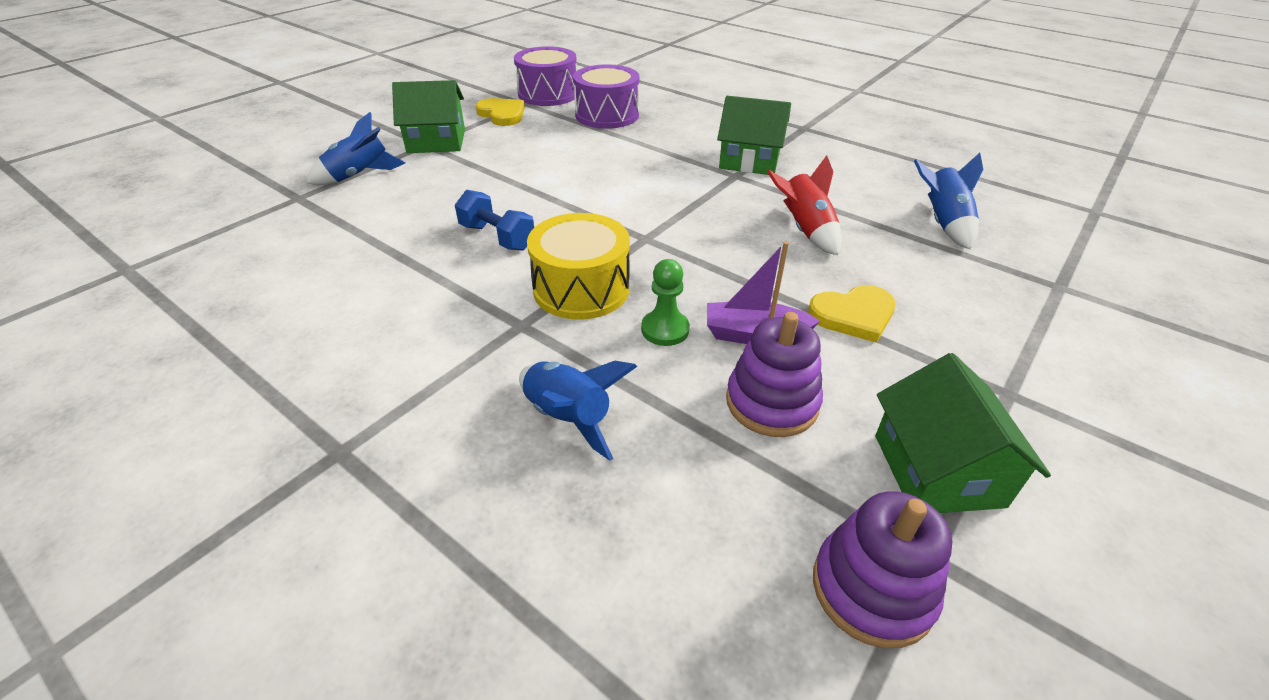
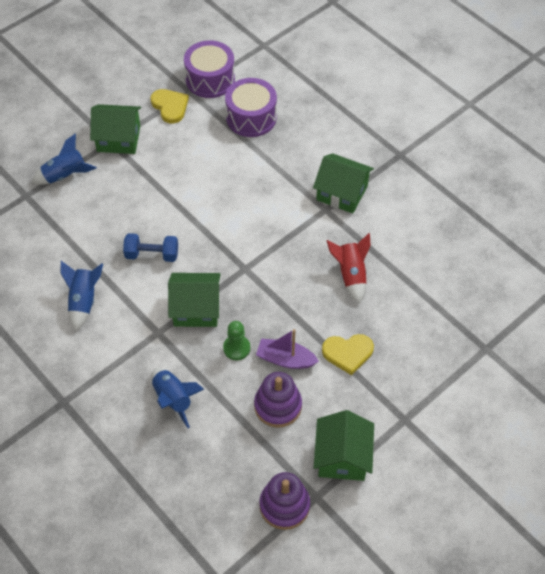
camera: 10 degrees right, 15 degrees up
(497, 237) = (152, 254): blue dumbbell -> blue dumbbell turned 45 degrees counterclockwise
(581, 288) = (196, 308): yellow drum -> green house
(943, 223) = (446, 281): blue rocket -> blue rocket (83, 301)

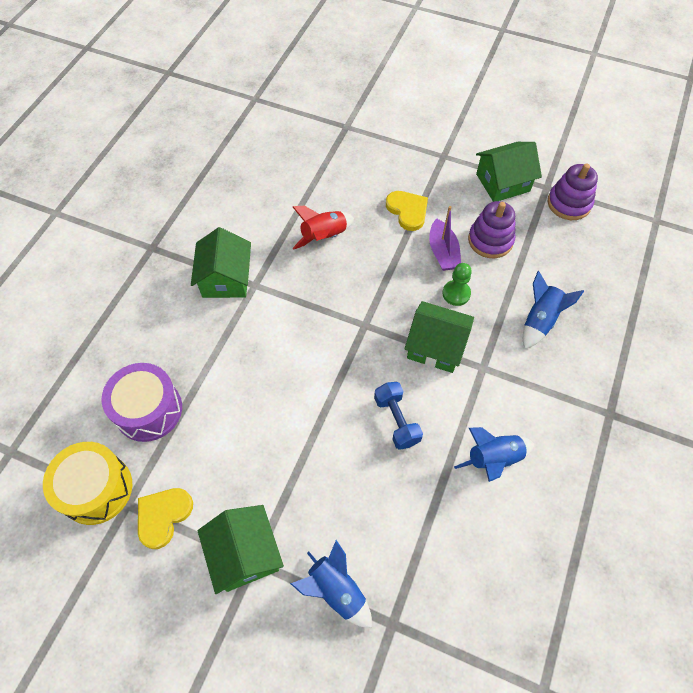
camera: 115 degrees left, 5 degrees up
(196, 308) = (436, 346): green house -> green house turned 45 degrees counterclockwise
(210, 79) = (96, 489): purple drum -> yellow drum

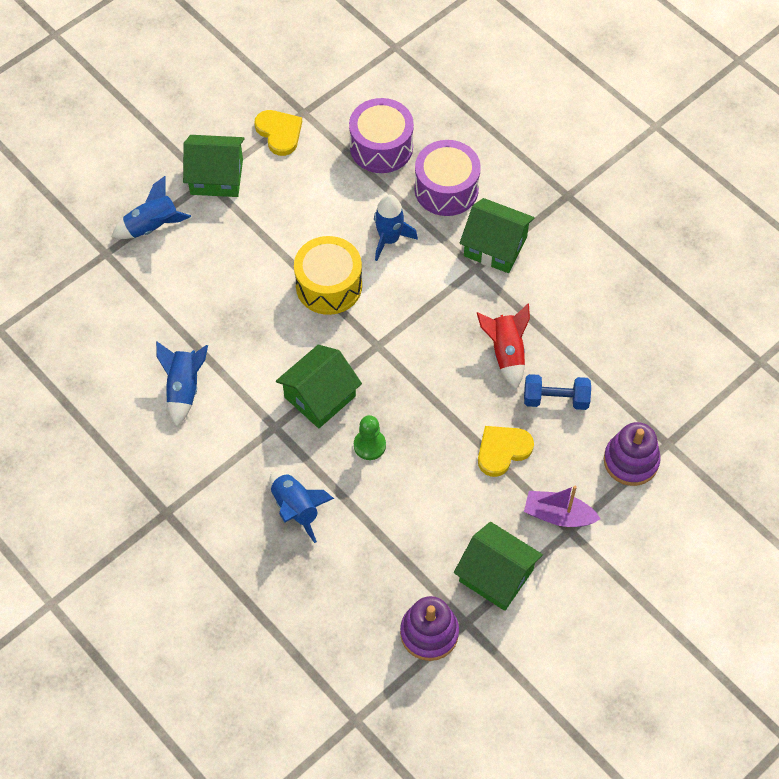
camera: 115 degrees right, 0 degrees up
(96, 489) = (328, 95): yellow drum -> yellow drum (329, 286)
(179, 336) = (446, 189): none -> purple drum
(253, 360) = (389, 239): none -> blue rocket
(396, 420) = (264, 328): blue dumbbell -> blue dumbbell (555, 399)
(407, 211) = (502, 450): yellow heart -> yellow heart turned 150 degrees clockwise
(443, 252) = (428, 458): purple boat -> purple boat (558, 515)
(490, 240) = (420, 515): purple stacking toy -> purple stacking toy (631, 461)
(503, 182) = (496, 575): green house -> green house turned 60 degrees counterclockwise

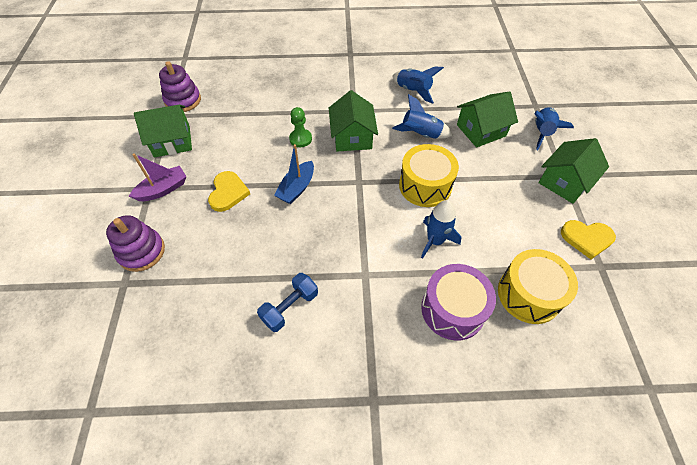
camera: 130 degrees right, 5 degrees down
(296, 508) = (300, 93): blue rocket -> blue rocket (421, 135)
(381, 147) = (529, 294): purple drum -> yellow drum
(438, 393) = (297, 188): none -> blue boat
(495, 246) = (372, 302): green house -> green house (481, 130)
(506, 353) = (284, 242): red rocket -> none
(555, 399) = (225, 244): blue dumbbell -> blue dumbbell (290, 307)

